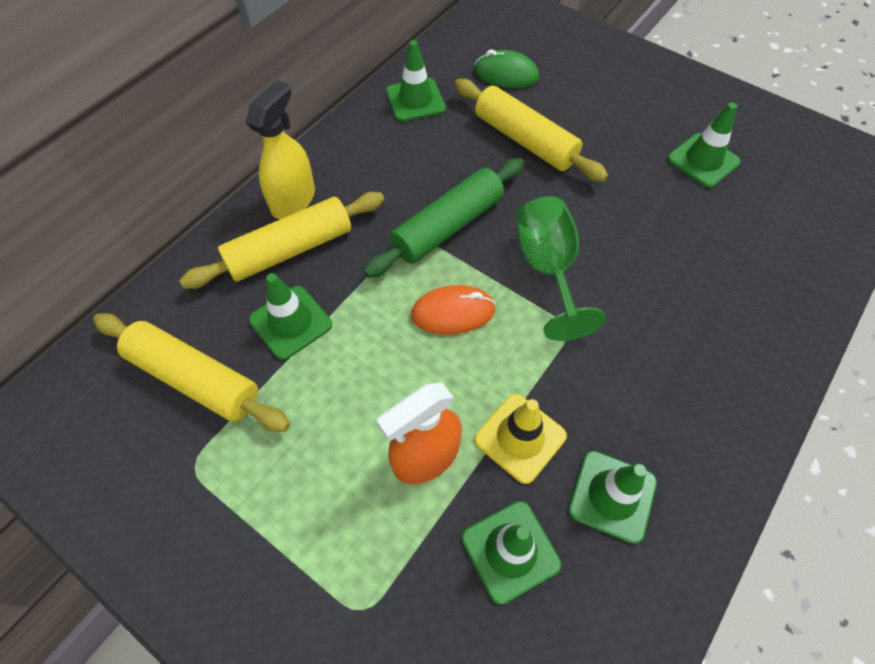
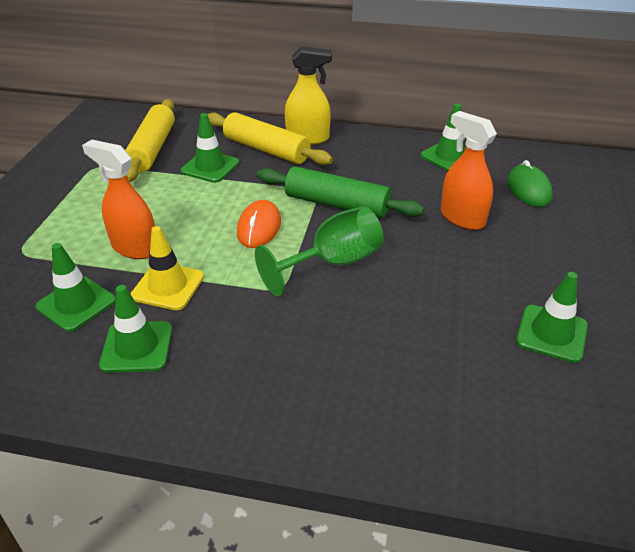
camera: 65 degrees right, 20 degrees down
(453, 313) = (259, 227): orange mouse -> orange mouse turned 45 degrees clockwise
(525, 140) = (462, 218): yellow rolling pin -> orange spray bottle

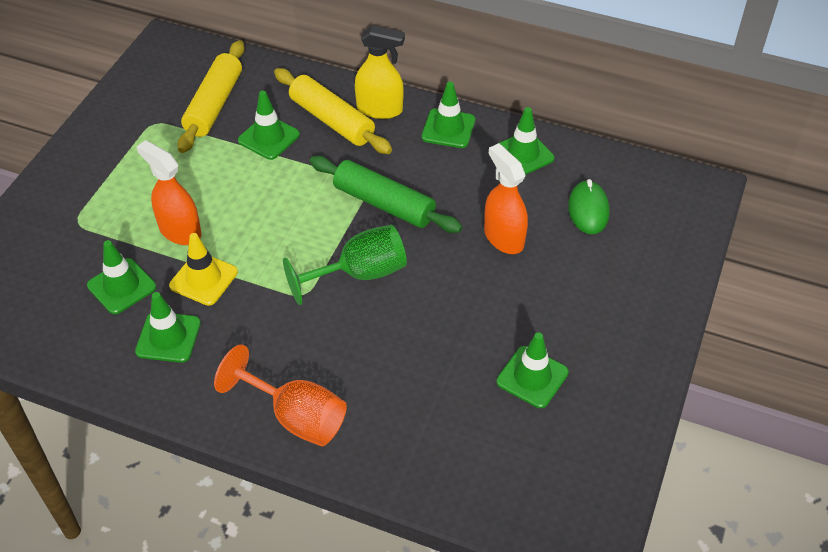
camera: 10 degrees right, 10 degrees up
(259, 227) = (300, 223): orange mouse -> none
(306, 411) = (296, 417): none -> orange goblet
(375, 146) = (448, 129): none -> green traffic cone

